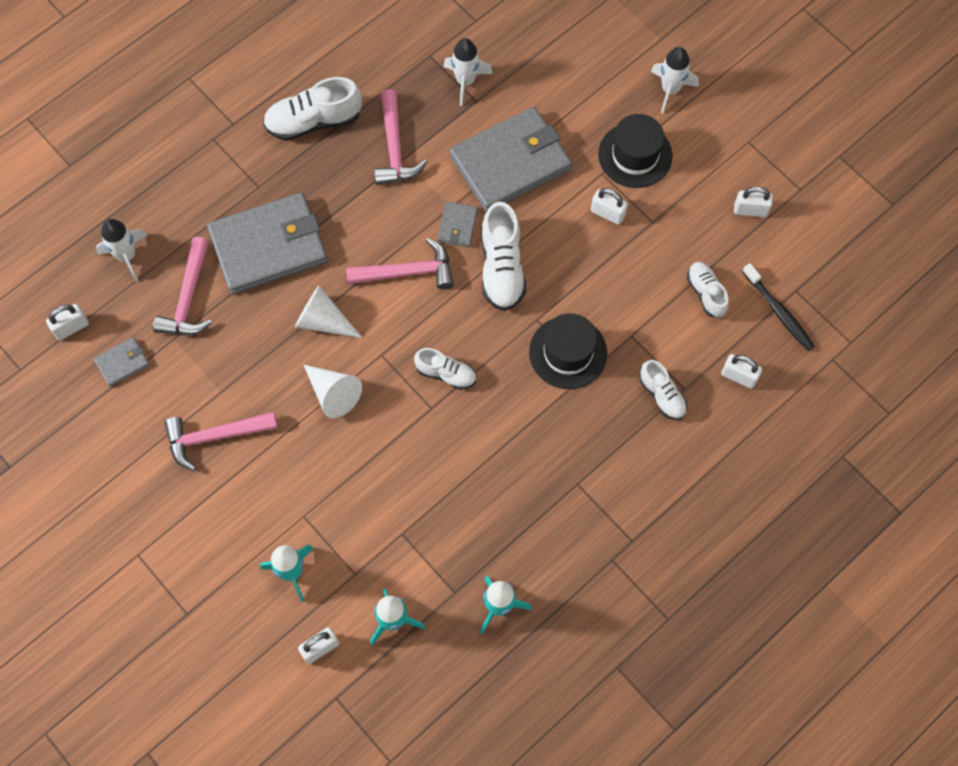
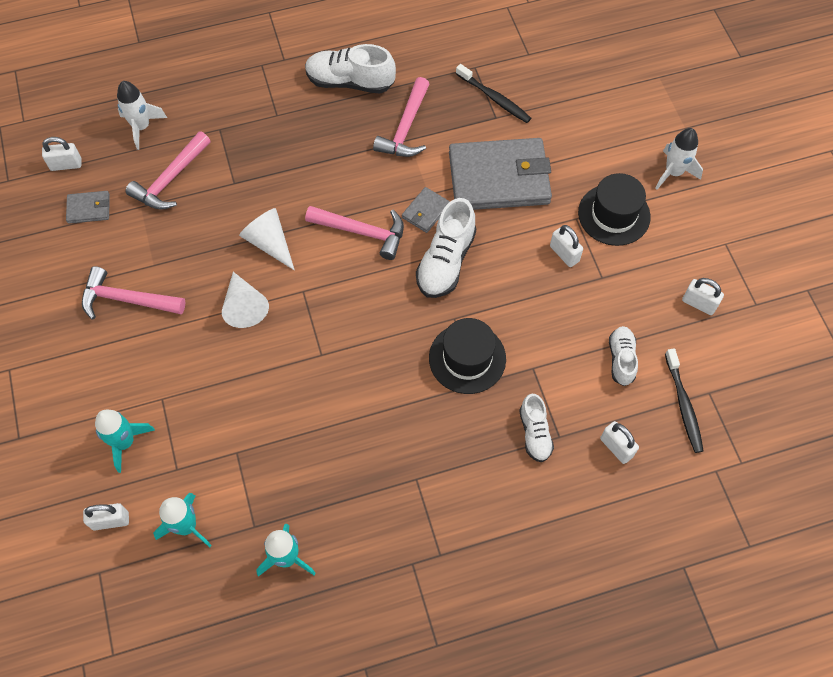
camera: 25 degrees right, 5 degrees down
(269, 246) = (258, 164): grey wallet -> none
(446, 374) = (349, 330): white shoe -> none
(465, 81) = (494, 98): white rocket -> black toothbrush

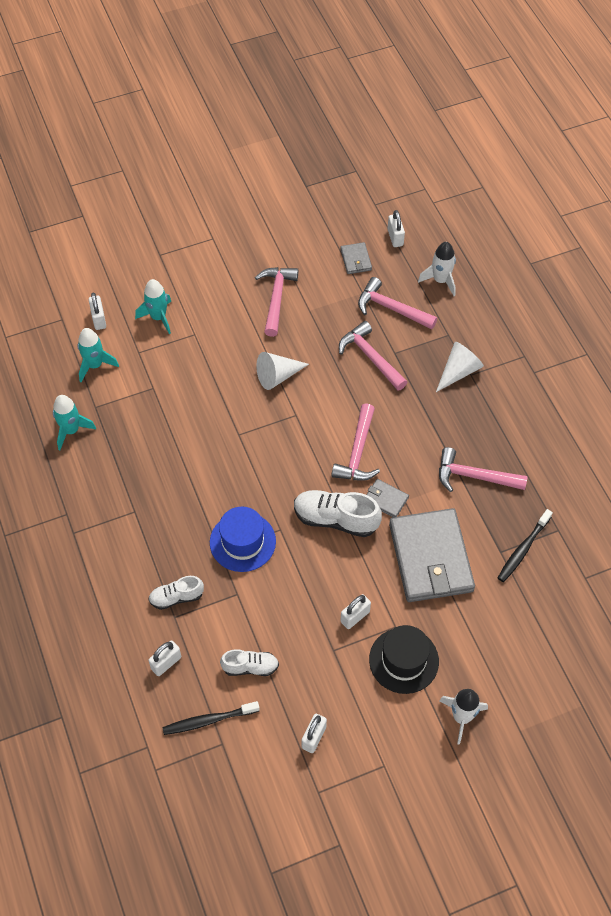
camera: 85 degrees right, 5 degrees down
(236, 207) = (371, 357): none -> pink hammer
(269, 243) = (339, 386): white cone -> white cone (458, 371)
(350, 82) = (518, 427): white shoe -> none
(467, 358) = (242, 542): black hat -> blue hat

